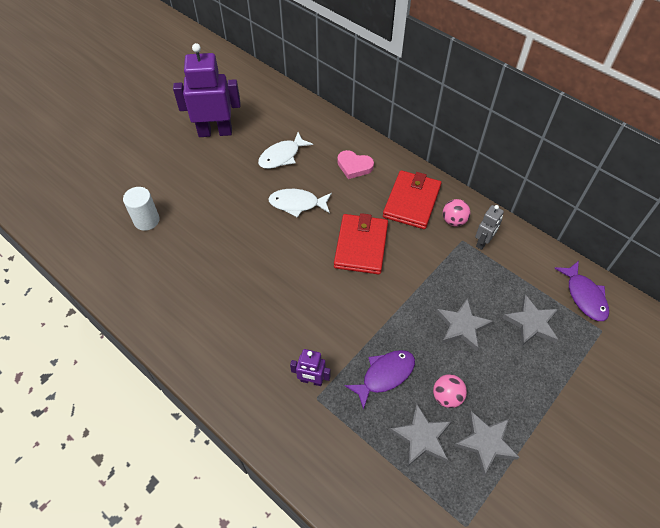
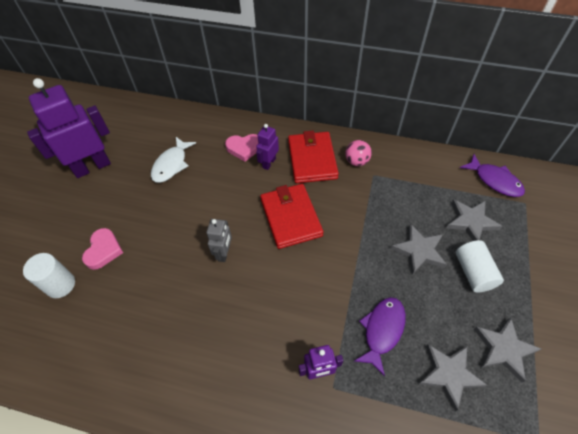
camera: 25 degrees left, 0 degrees up
(191, 207) = (103, 250): none -> pink heart
(297, 204) = (210, 203): white fish -> none
(369, 189) = (269, 163): none -> purple robot
(447, 396) = (446, 323): pink ball -> none
(483, 242) = (391, 169): grey robot -> grey robot (224, 253)
(502, 368) = (473, 272): none -> white cylinder

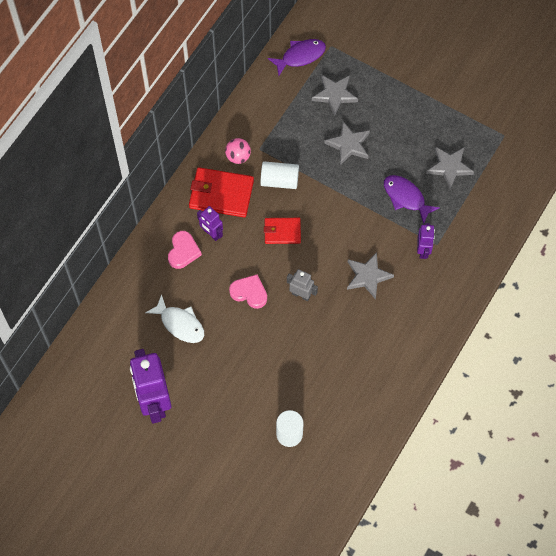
camera: 75 degrees left, 10 degrees up
(103, 250) = (264, 396): pink heart -> pink heart (249, 293)
(291, 217) = (282, 231): red wallet -> red wallet, size x0.61
(473, 272) = (380, 115): white cylinder -> white cylinder (279, 181)
(503, 349) = (443, 125): grey star -> grey star (368, 276)

